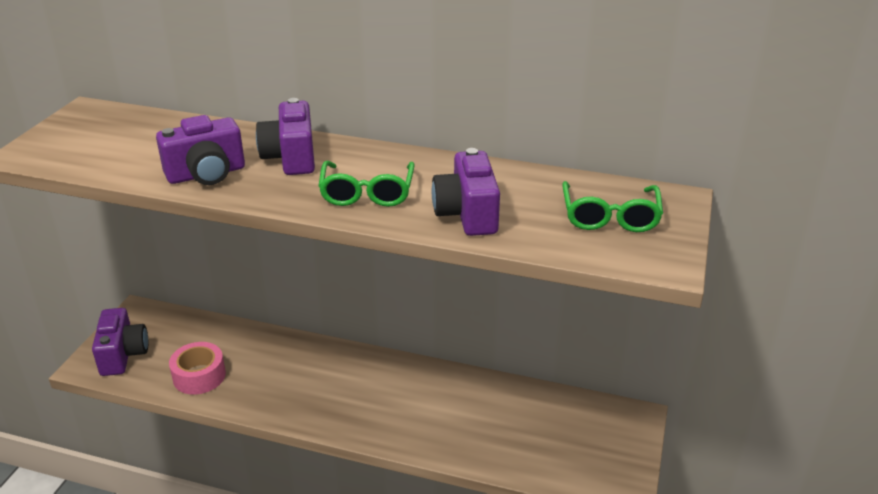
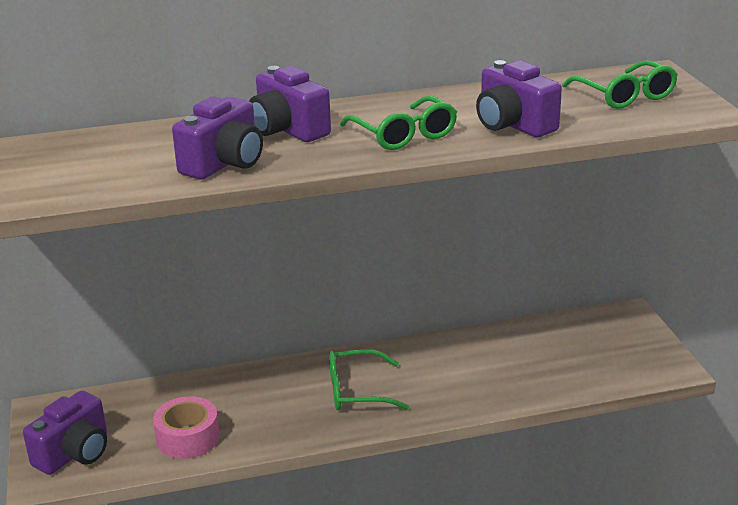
camera: 30 degrees left, 5 degrees down
(123, 355) = (75, 453): purple camera -> purple camera turned 75 degrees clockwise
(346, 390) = (356, 391): none -> green glasses

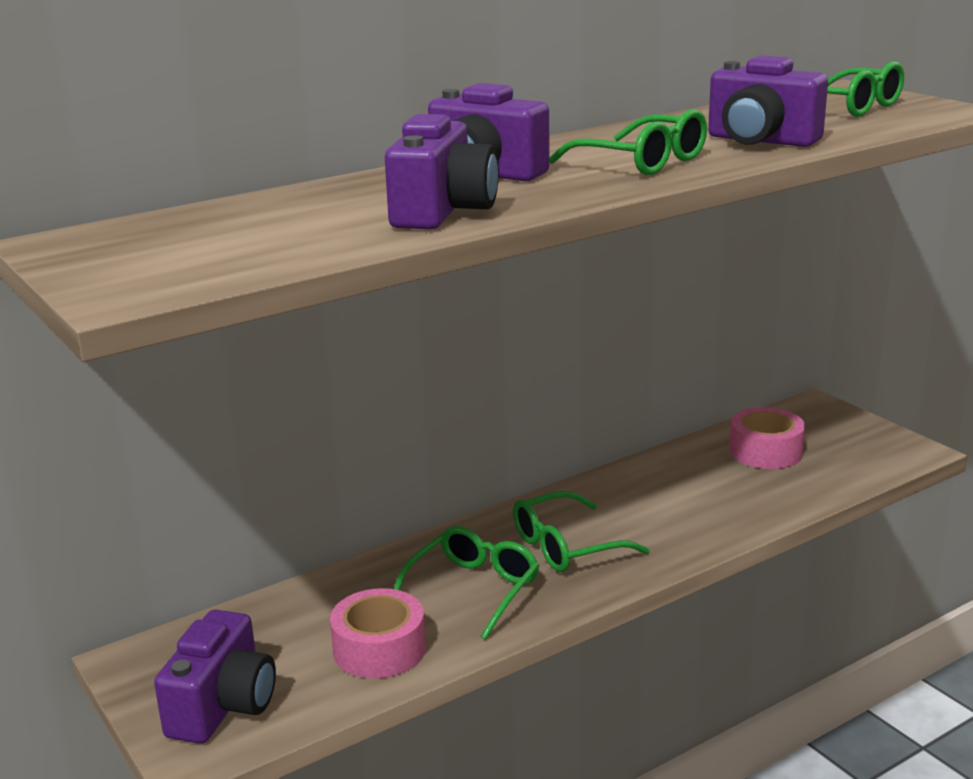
camera: 20 degrees left, 5 degrees down
(273, 409) = (473, 590): none -> green glasses
(557, 345) = (765, 451): none -> pink tape

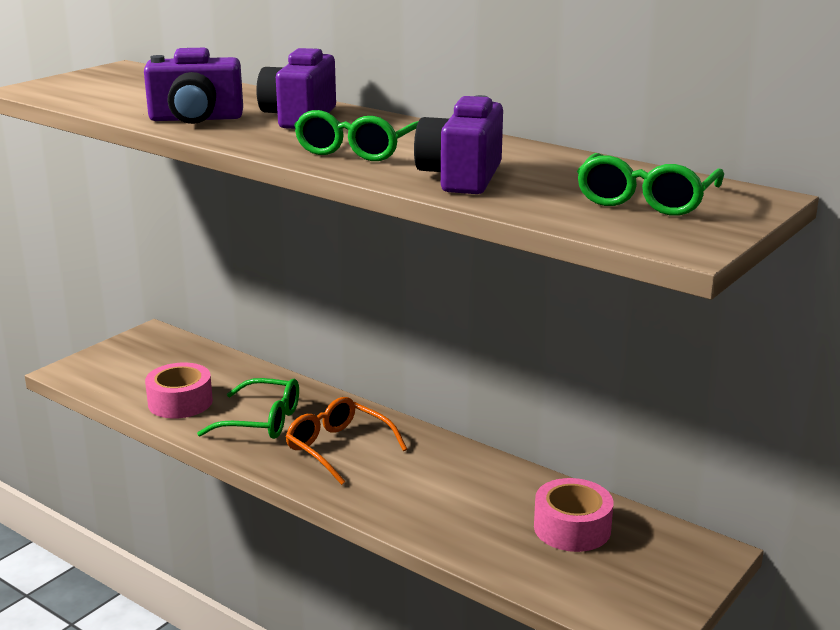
camera: 70 degrees right, 0 degrees up
(223, 706) = (112, 368): purple camera -> none
(566, 546) = (338, 448): green glasses -> orange glasses

